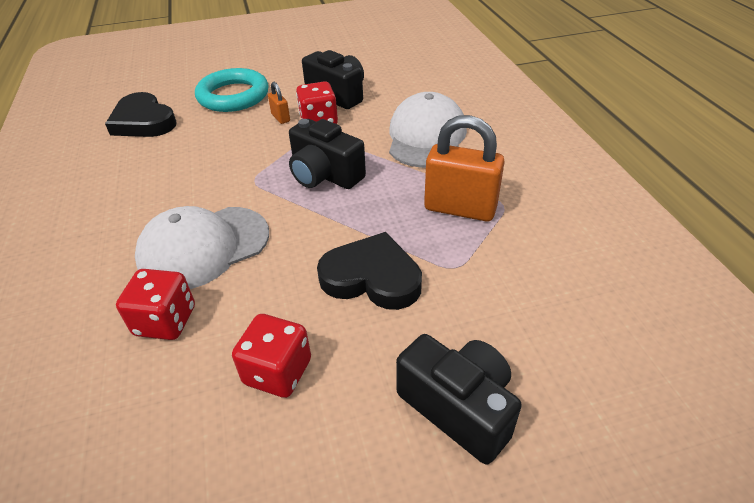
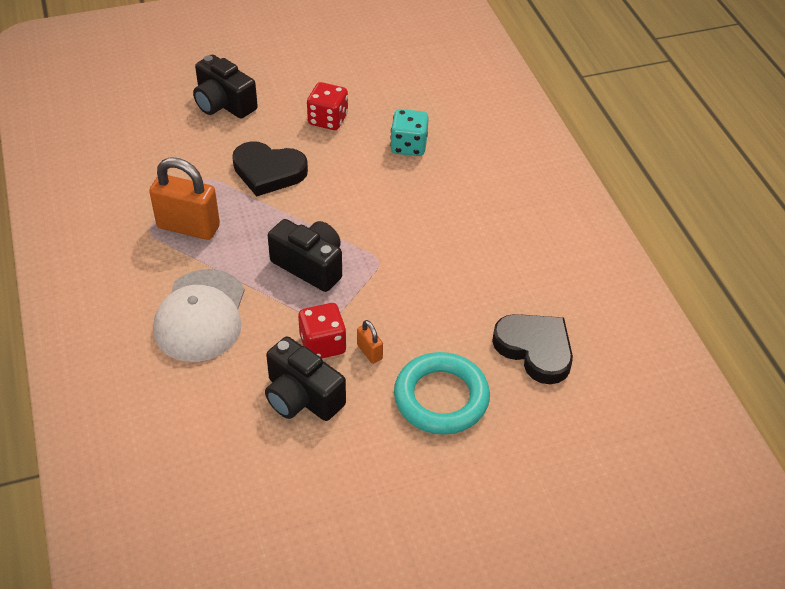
camera: 175 degrees right, 5 degrees up
(165, 321) = (408, 146): red dice -> turquoise dice
(204, 247) = (402, 196): white cap -> none

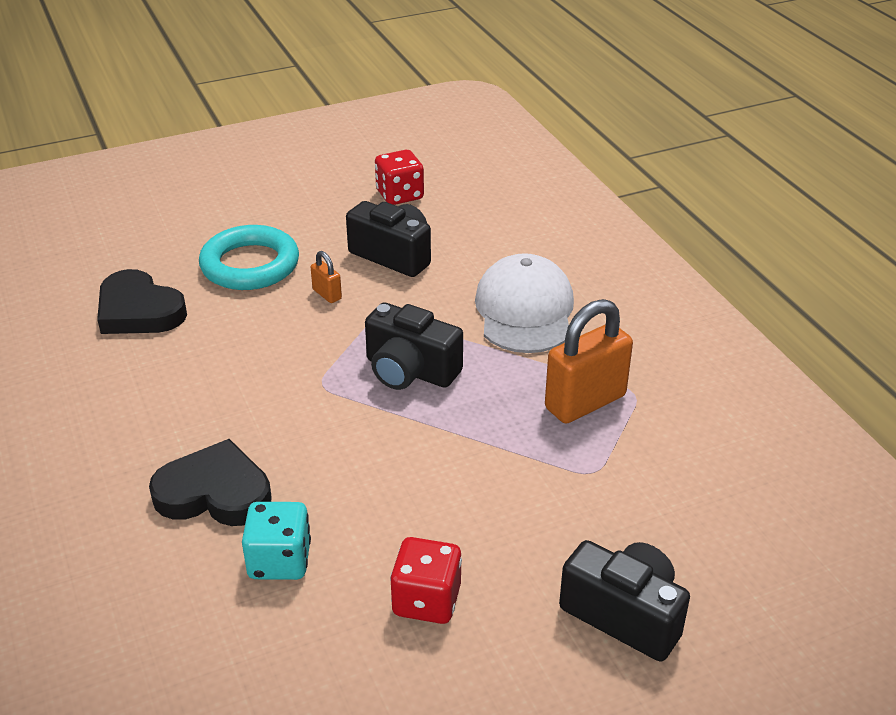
camera: 175 degrees right, 10 degrees down
(188, 227) = (585, 402): orange padlock -> orange padlock turned 45 degrees counterclockwise
(268, 172) = (502, 491): black heart -> black heart (214, 493)
(323, 344) = (380, 297): red dice -> red dice (399, 195)

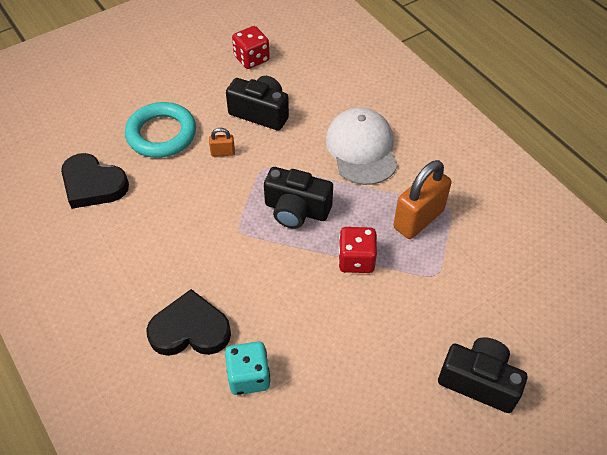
camera: 10 degrees left, 15 degrees up
(327, 294) = (223, 153): orange padlock -> orange padlock turned 45 degrees counterclockwise
(426, 600) = (352, 391): red dice -> red dice (356, 260)

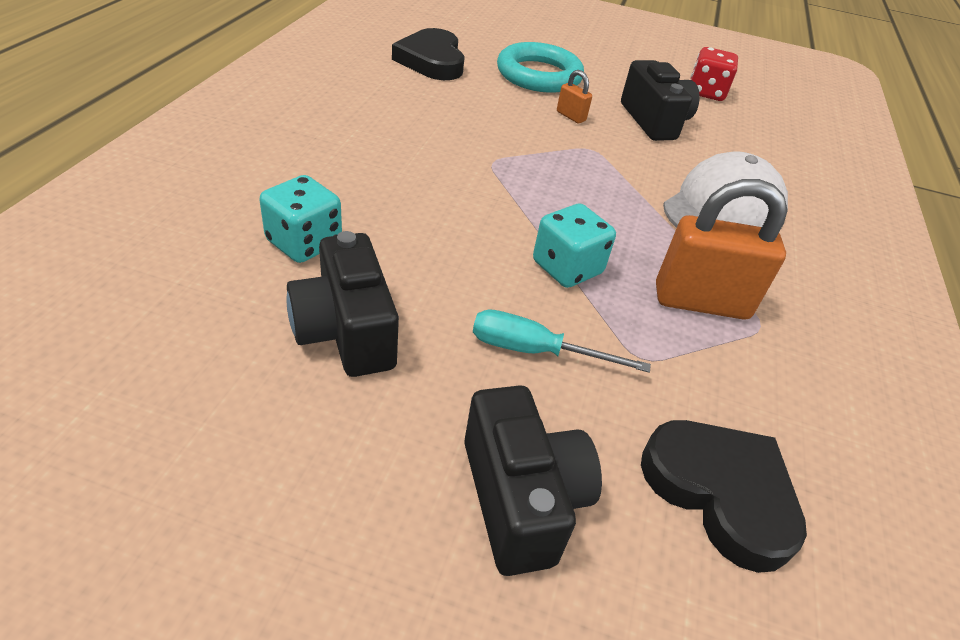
camera: 45 degrees right, 10 degrees down
(190, 329) = (327, 176): black heart -> black heart (721, 492)
(296, 210) = (571, 192): black camera -> black camera (346, 331)
(356, 260) = (567, 268): red dice -> turquoise dice
(403, 317) = (535, 351): none -> turquoise screwdriver

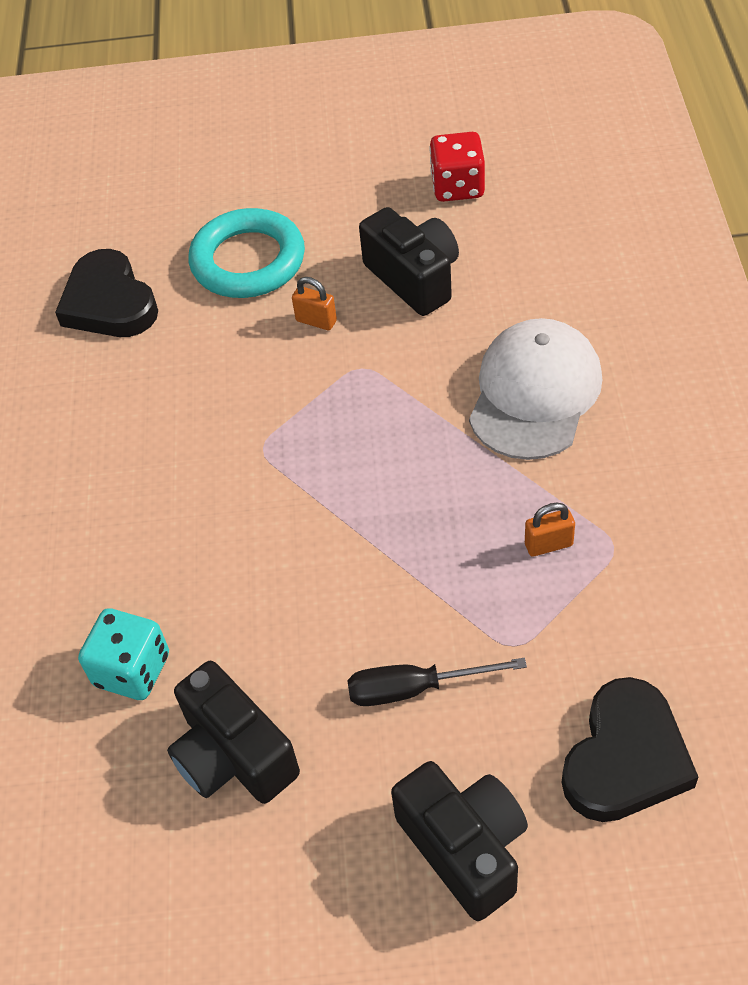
camera: 10 degrees left, 10 degrees up
(535, 351) = (414, 688): turquoise screwdriver -> black screwdriver
(567, 268) = (403, 567): turquoise dice -> none
(701, 302) = (548, 544): orange padlock -> orange padlock, size x0.46
(721, 492) = (625, 758): black heart -> black heart turned 90 degrees clockwise

